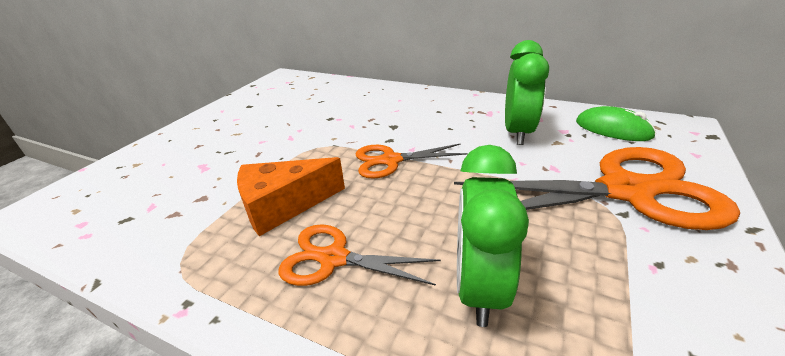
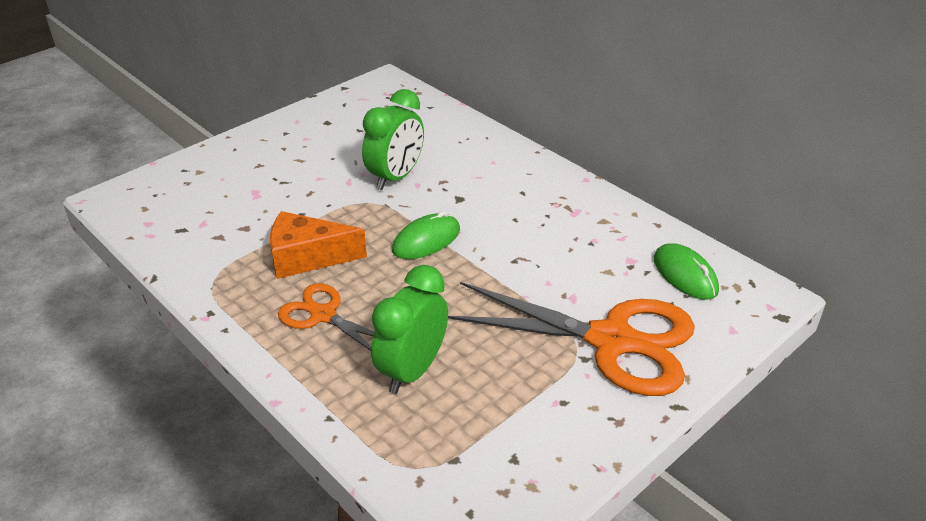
camera: 20 degrees right, 5 degrees up
(391, 160) = (426, 240): orange scissors -> green mouse
(517, 133) = (579, 247): green clock -> green clock (395, 177)

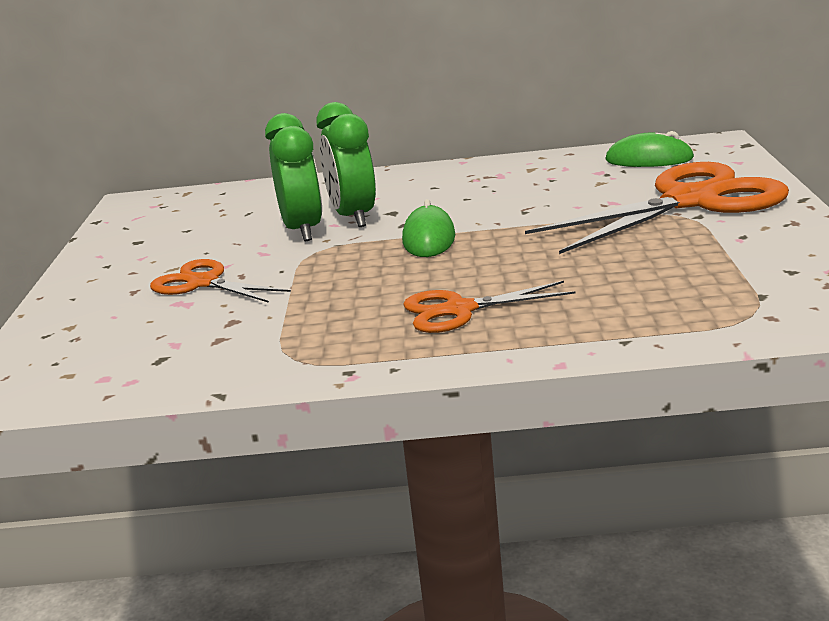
camera: 45 degrees left, 15 degrees down
(287, 185) = (203, 283): none -> orange scissors
(307, 257) = (350, 298): orange cheese -> none
(412, 370) = (611, 286): green clock -> green clock (353, 217)

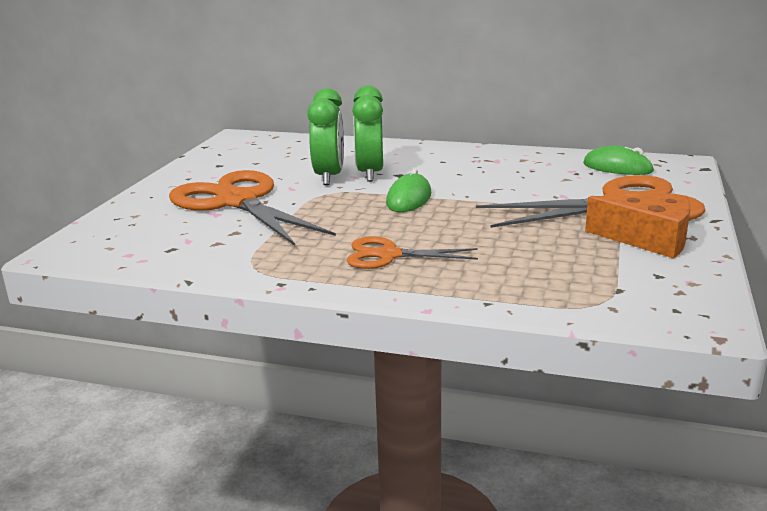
camera: 15 degrees right, 0 degrees up
(203, 283) = (237, 202): orange scissors -> orange scissors, size x1.88
(749, 234) = (648, 240): none -> orange cheese

